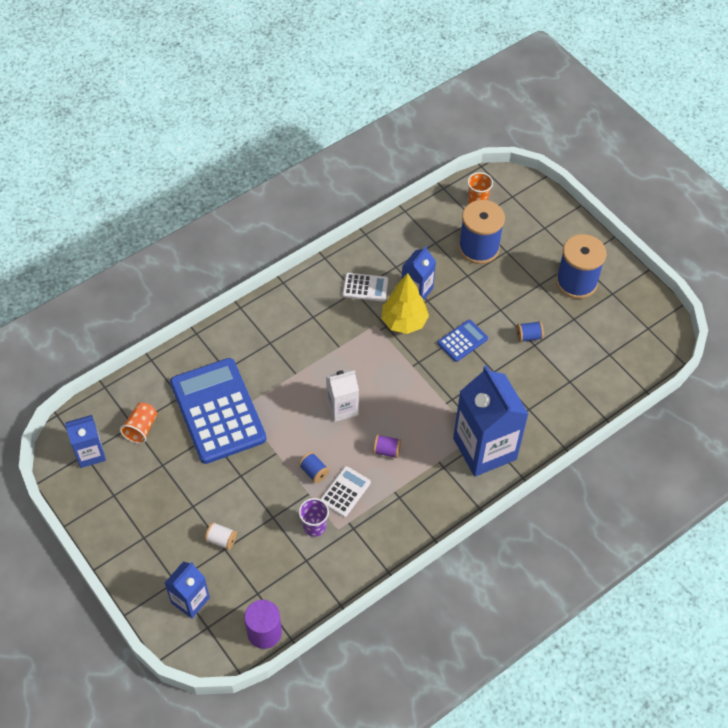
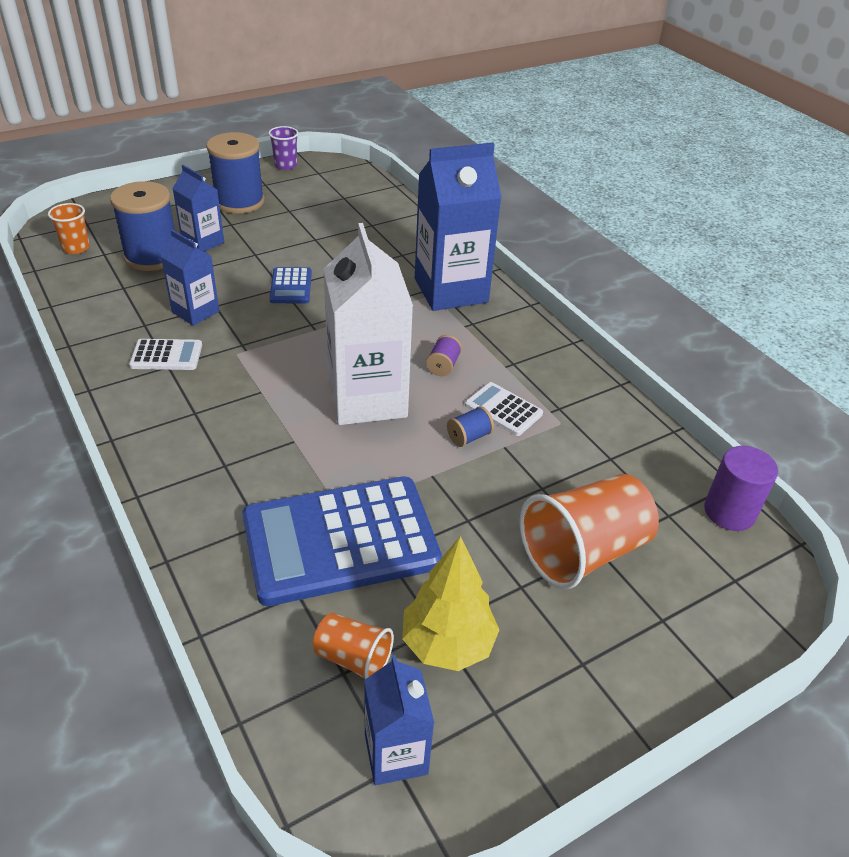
camera: 85 degrees left, 15 degrees down
(190, 600) = (693, 599): blue carton -> blue carton (203, 242)
(221, 540) = (583, 552): white spool -> orange cup
(314, 526) = (557, 445): purple cup -> purple cup (285, 165)
(342, 408) = (367, 398): white carton -> white carton, size x1.86
(365, 287) = (166, 355): white calculator -> white calculator turned 75 degrees clockwise
(404, 322) = (242, 328): yellow tree -> yellow tree (447, 644)
(462, 341) = (291, 286): blue calculator -> blue calculator turned 150 degrees counterclockwise
(528, 336) = (302, 241): blue spool -> none

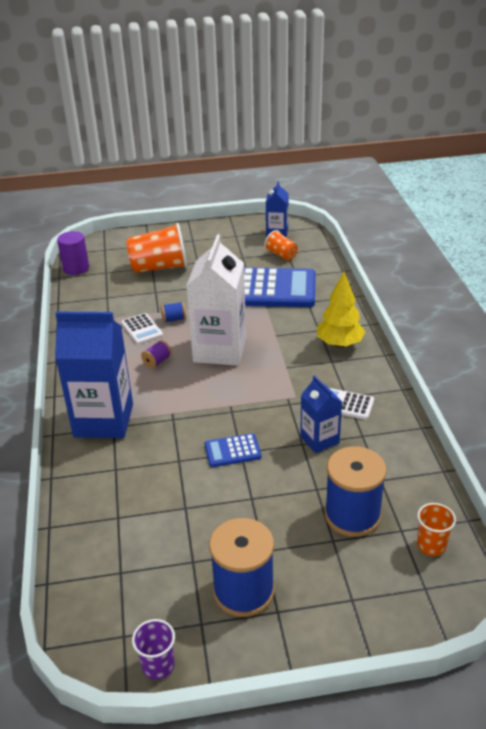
camera: 155 degrees left, 5 degrees down
(203, 242) = (299, 526): blue carton -> none
(291, 286) = (232, 451): blue calculator -> blue calculator turned 120 degrees counterclockwise
(447, 644) = (241, 252): yellow tree -> yellow tree (339, 344)

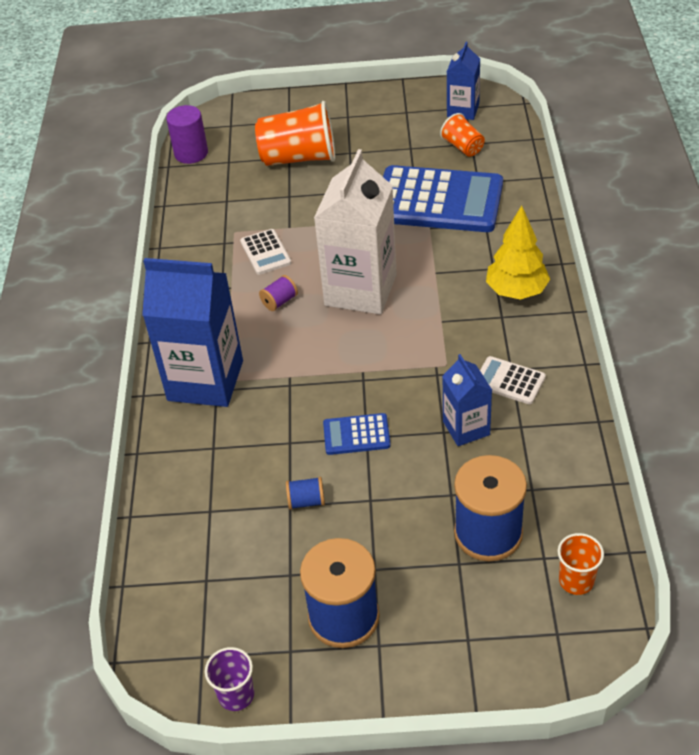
camera: 10 degrees right, 10 degrees up
(174, 319) = (308, 240): blue spool -> blue spool (306, 501)

